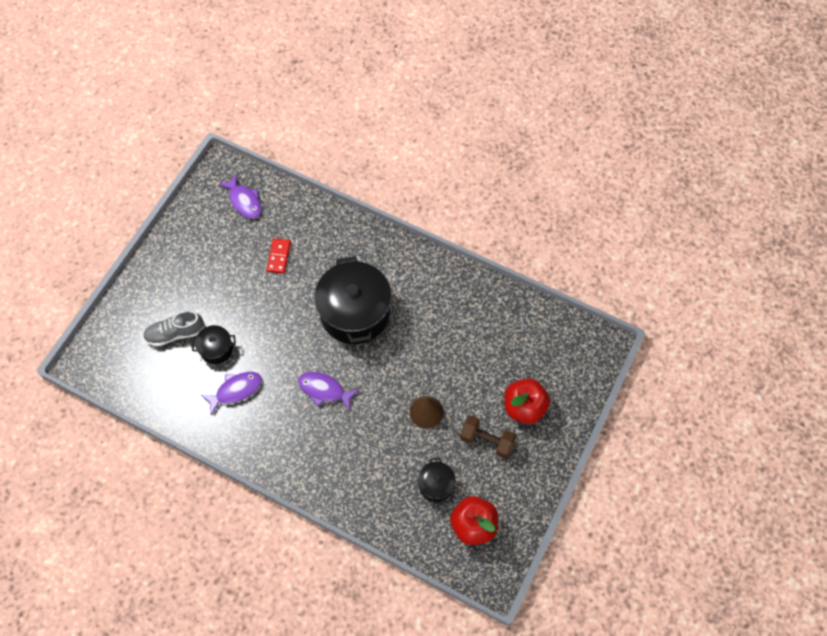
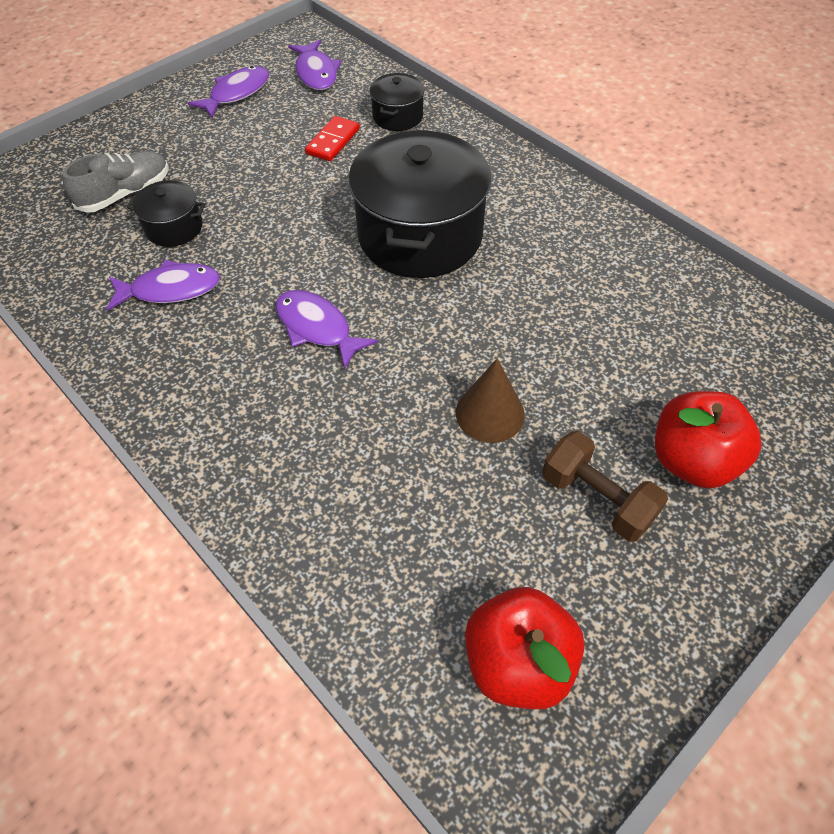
camera: 20 degrees right, 10 degrees down
(175, 333) = (126, 194): grey shoe -> grey shoe turned 135 degrees clockwise
(202, 233) = (237, 93): none -> purple fish
(436, 485) = (462, 550): black pot -> black pot (398, 116)

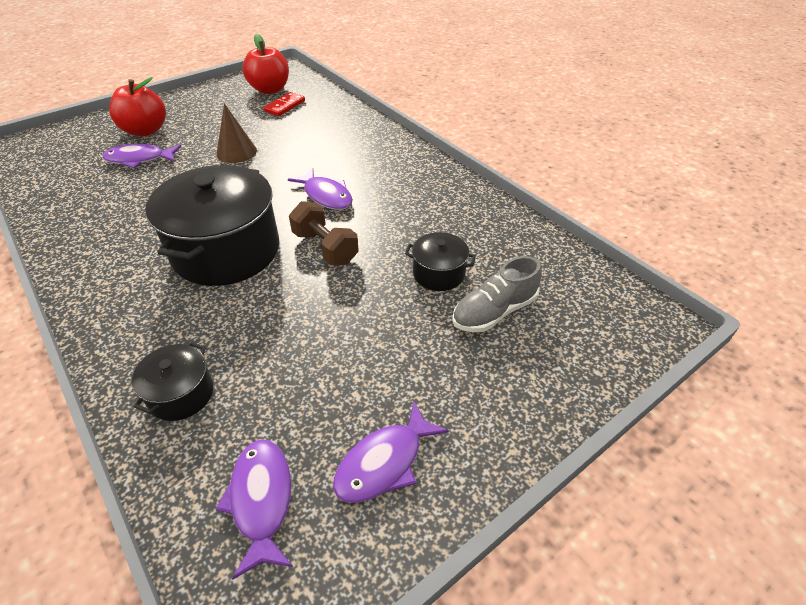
camera: 175 degrees left, 10 degrees down
(171, 289) = (432, 225): purple fish -> purple fish (139, 159)
(333, 141) = (272, 361): red domino -> red domino (285, 106)
(597, 498) = (204, 123): brown dumbbell -> brown dumbbell (325, 248)

